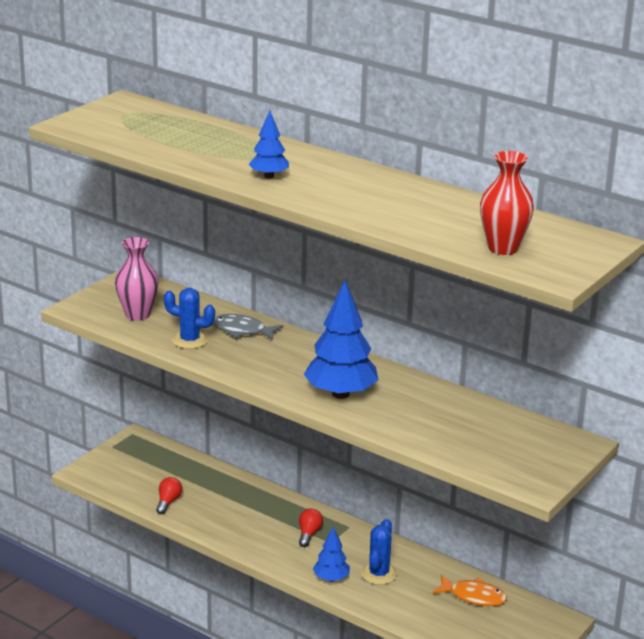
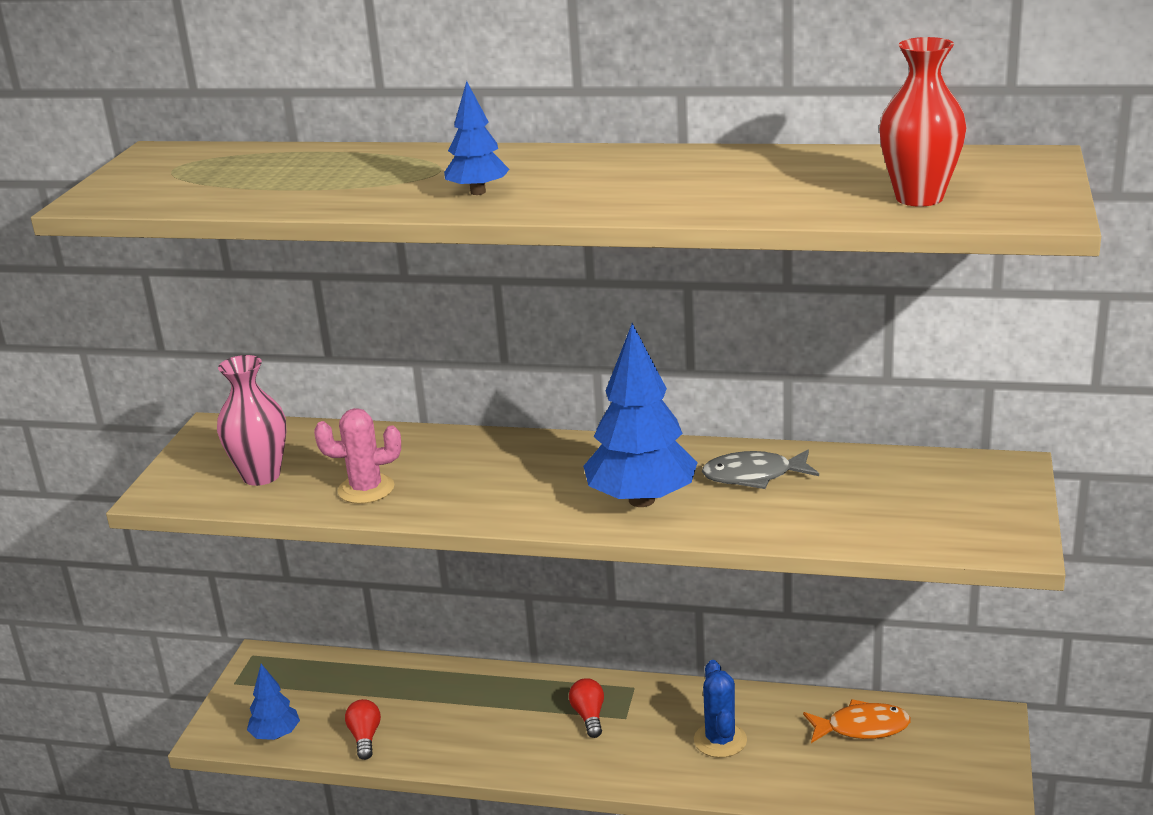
camera: 20 degrees left, 0 degrees up
(189, 340) = (366, 489): blue cactus -> pink cactus
(242, 331) = (431, 454): grey fish -> grey fish (754, 476)
(331, 579) = (663, 770): blue tree -> blue tree (276, 735)

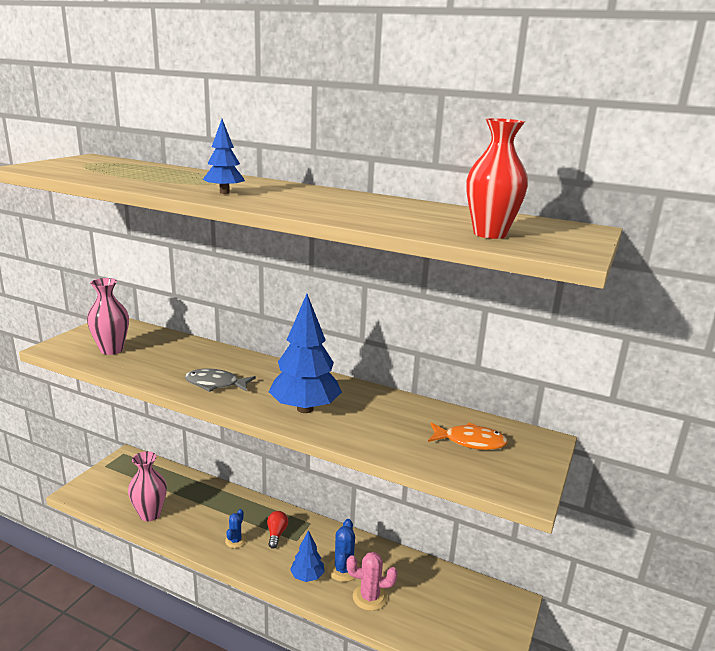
camera: 10 degrees right, 5 degrees down
(276, 735) = (106, 500): blue tree -> blue tree (307, 576)
(365, 737) = (150, 514): red light bulb -> pink vase
(366, 489) = (158, 368): pink cactus -> pink cactus (369, 597)
(530, 741) = (235, 541): none -> blue cactus
(754, 476) = (380, 409): grey fish -> grey fish (215, 384)
(862, 727) = (432, 584): orange fish -> orange fish (470, 442)

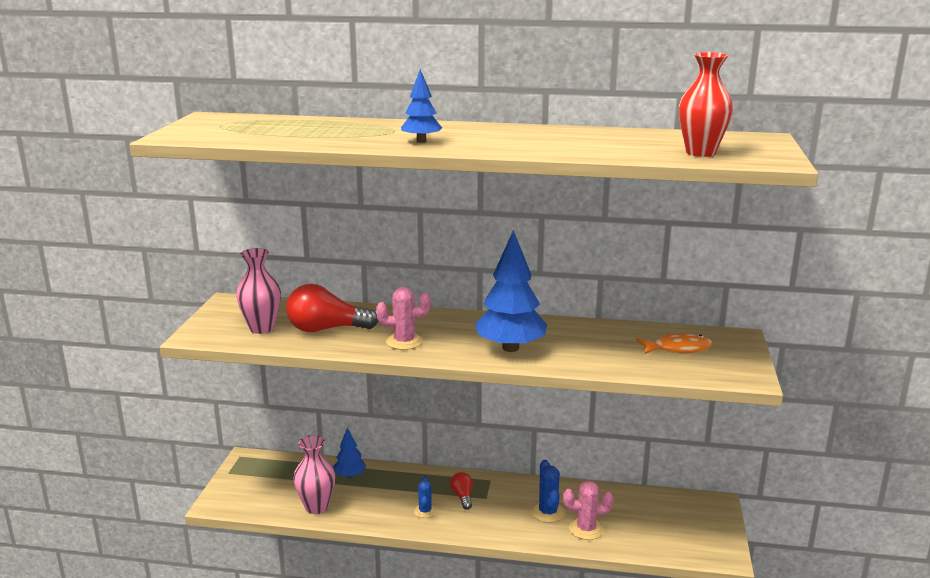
camera: 15 degrees left, 0 degrees up
(161, 360) = (326, 329): none -> red light bulb
(215, 384) = (404, 342): grey fish -> pink cactus
(307, 576) = (517, 525): blue tree -> blue tree (350, 475)

